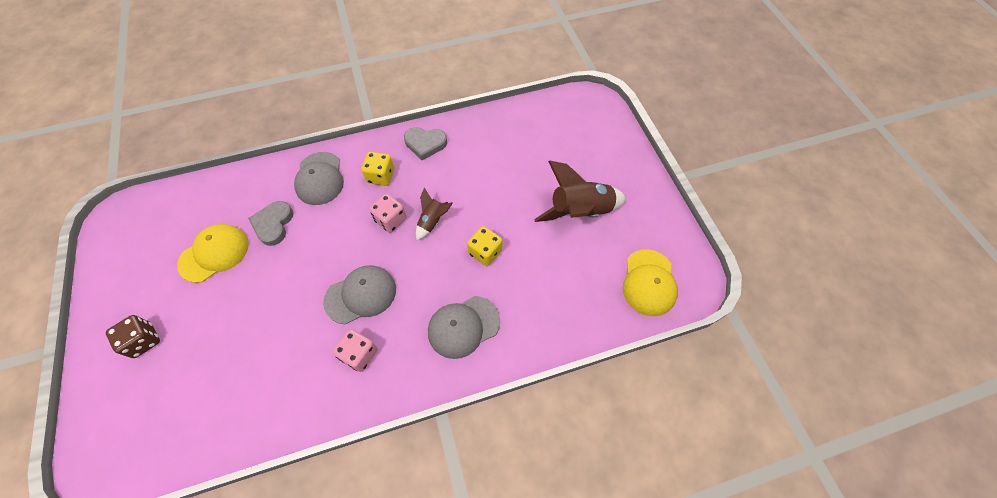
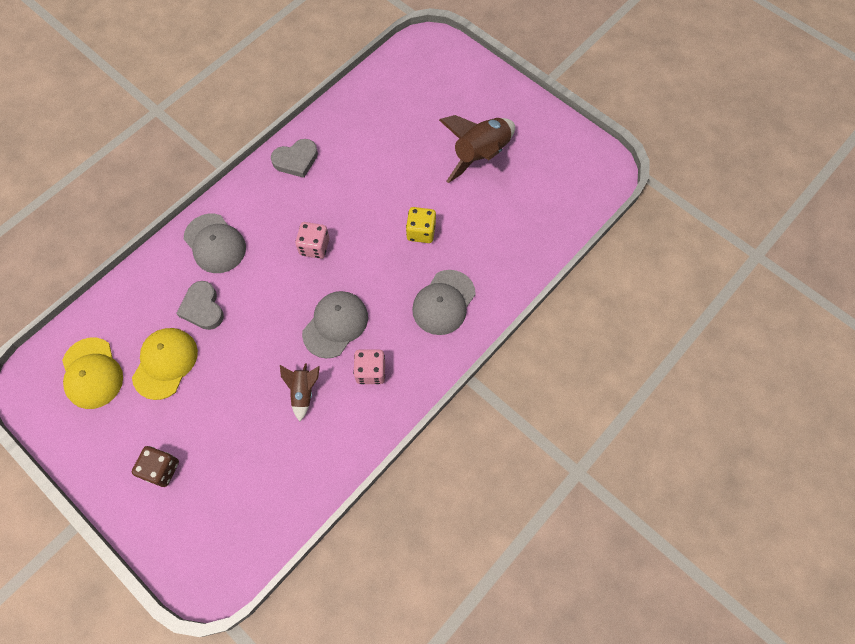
camera: 30 degrees left, 5 degrees up
(381, 176) = (275, 212): yellow dice -> none
(432, 221) = (355, 229): brown rocket -> brown rocket (303, 392)
(649, 282) = (573, 187): yellow cap -> yellow cap (92, 373)

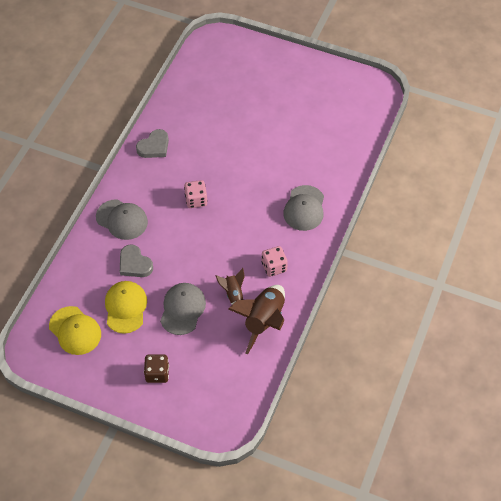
camera: 20 degrees left, 10 degrees down
(335, 325) = (235, 245): grey cap -> grey cap (182, 309)
(421, 232) = (267, 168): yellow dice -> none
(480, 155) = (286, 105): brown rocket -> brown rocket (264, 321)

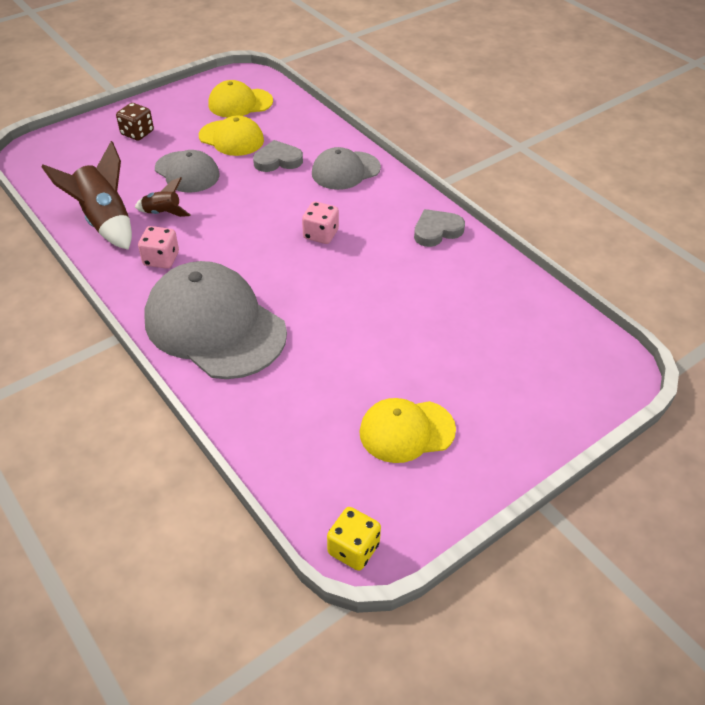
camera: 120 degrees right, 10 degrees down
(154, 146) = (436, 231): grey heart -> grey heart turned 75 degrees clockwise
(304, 208) = (215, 326): grey cap -> grey cap, size x1.79
(310, 99) = (406, 431): none -> yellow cap
(382, 91) = (353, 549): none -> yellow dice

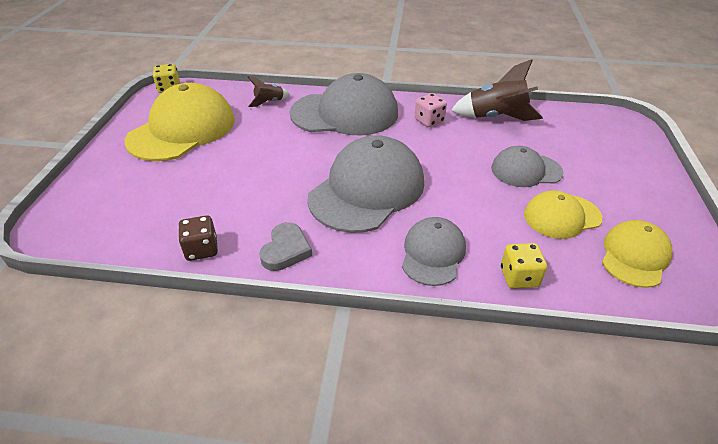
camera: 135 degrees right, 5 degrees down
(137, 133) = (617, 173): brown dice -> brown dice (201, 249)
(163, 213) = (480, 140): brown rocket -> brown rocket (269, 102)
(278, 160) = (495, 223): grey heart -> none
(319, 133) = (519, 277): none -> yellow dice
(321, 234) = (367, 190): pink dice -> grey cap
(406, 431) = (182, 130): yellow cap -> yellow cap, size x1.79

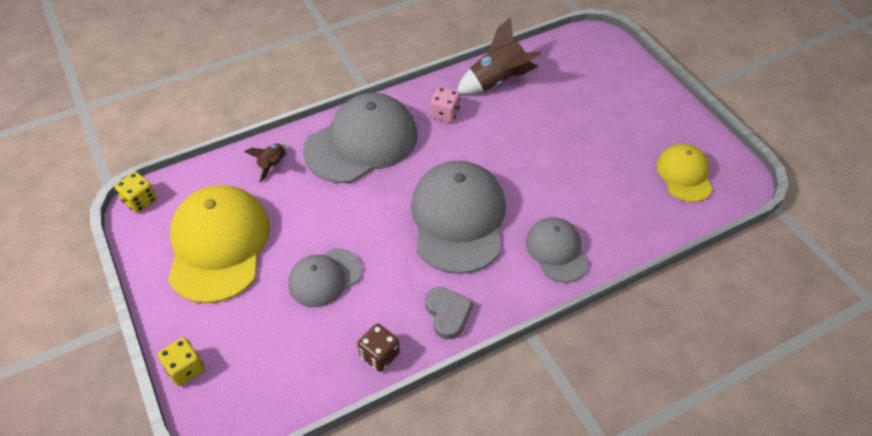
camera: 35 degrees left, 10 degrees up
(519, 277) = (627, 236): yellow dice -> yellow dice (185, 369)
(526, 170) = (562, 131): grey cap -> grey cap (325, 277)
(562, 216) = (617, 164): yellow cap -> none

